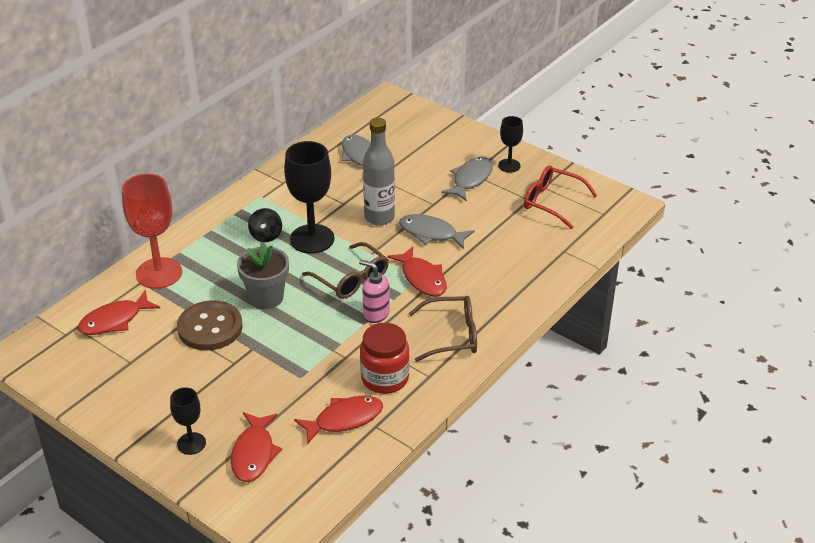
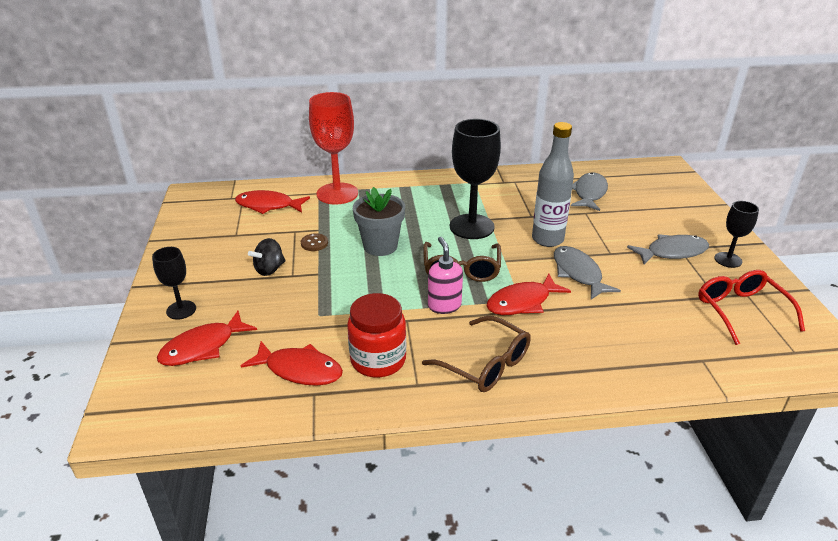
camera: 45 degrees right, 5 degrees down
(210, 327) = (314, 243): brown button -> brown button, size x0.43
(266, 236) = (441, 208): black spinning top -> black spinning top (269, 269)
(422, 278) = (522, 302): red fish -> red fish turned 45 degrees clockwise

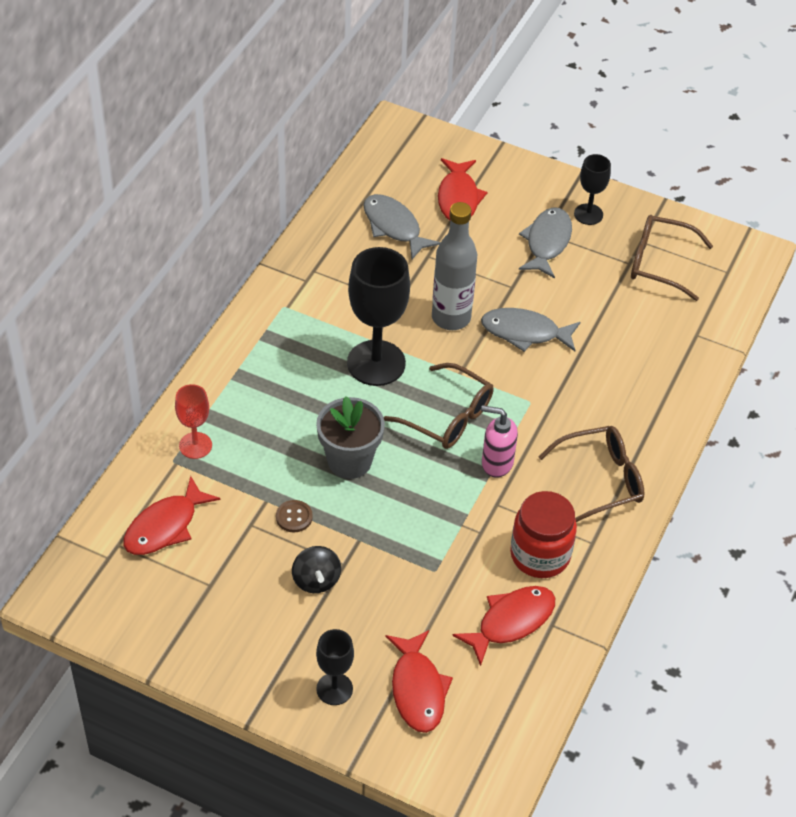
camera: 60 degrees left, 15 degrees up
(337, 193) = (195, 445): red goblet -> red goblet, size x0.54
(522, 302) = (536, 401): red fish -> red fish (458, 198)
(740, 311) = (659, 263): red glasses -> brown glasses

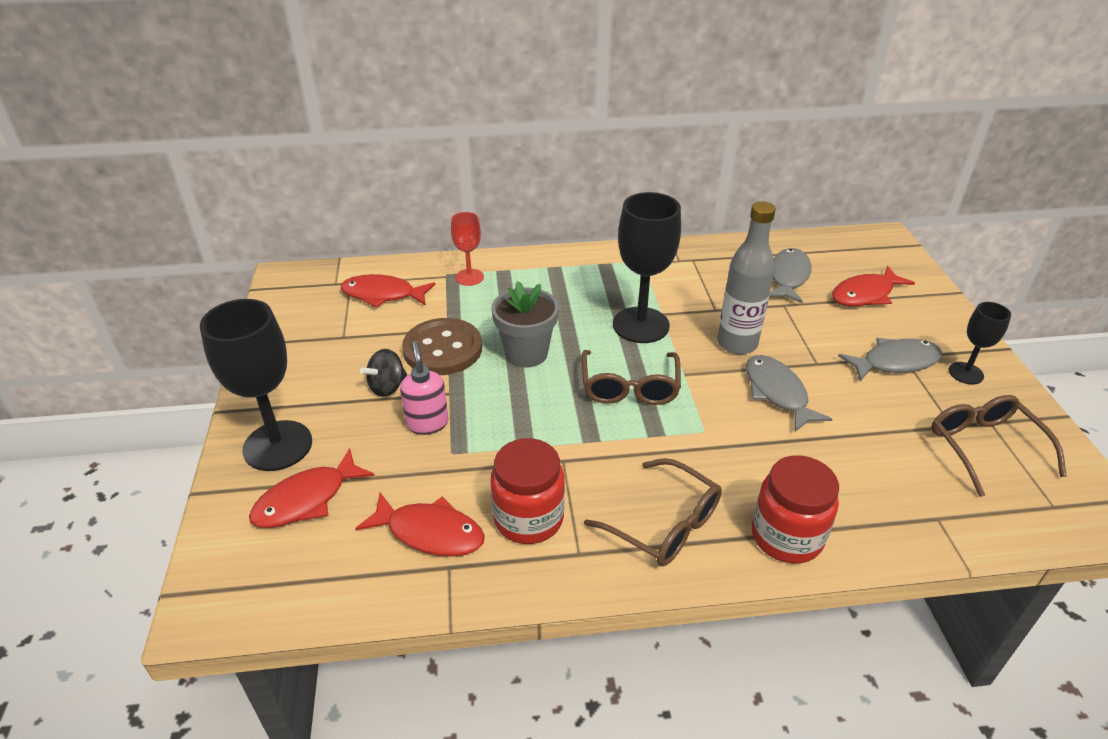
camera: 60 degrees right, 10 degrees down
(294, 517) = (443, 349): brown button -> brown button, size x2.30
(334, 689) = (278, 446): black goblet -> black goblet, size x1.85
(496, 463) = (609, 439): pink soap dispenser -> pink soap dispenser (427, 423)
(657, 421) = (786, 536): none -> red jar

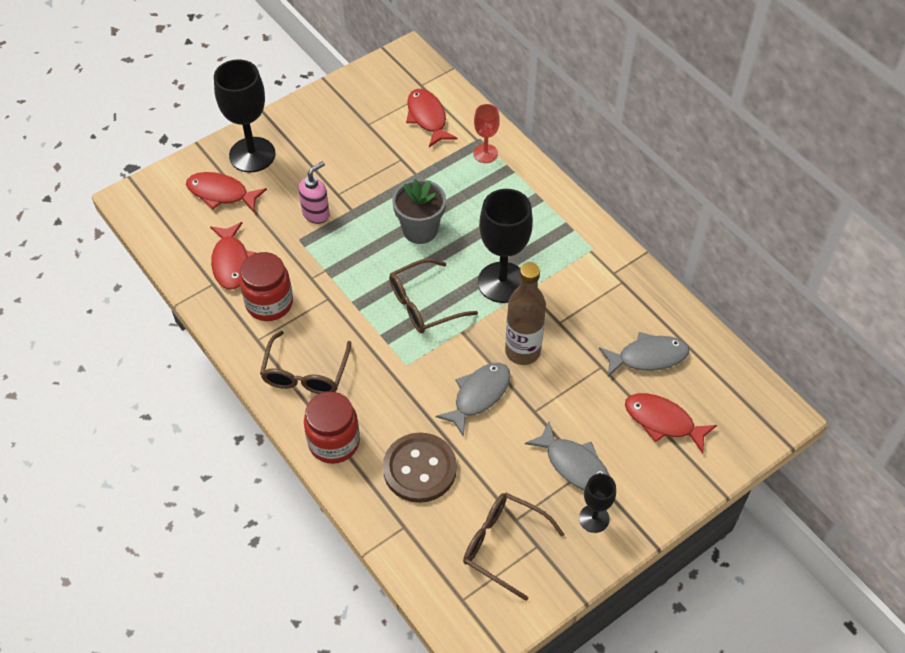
camera: 60 degrees right, 15 degrees up
(387, 387) = (335, 175): black spinning top -> none
(443, 349) = (392, 182): brown button -> brown button (419, 469)
(737, 344) = (522, 351): grey bottle -> brown bottle
(984, 447) = (503, 545): brown glasses -> brown glasses turned 105 degrees counterclockwise

